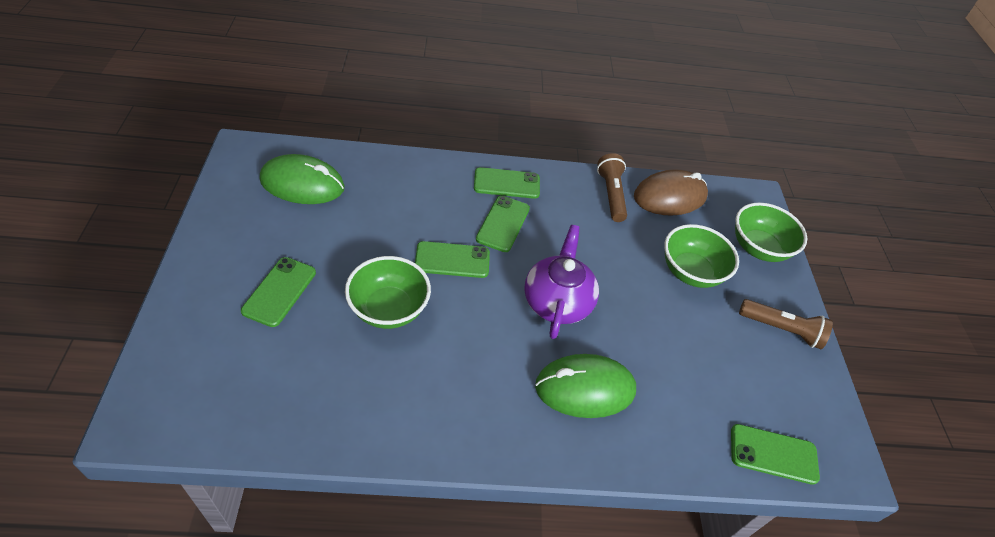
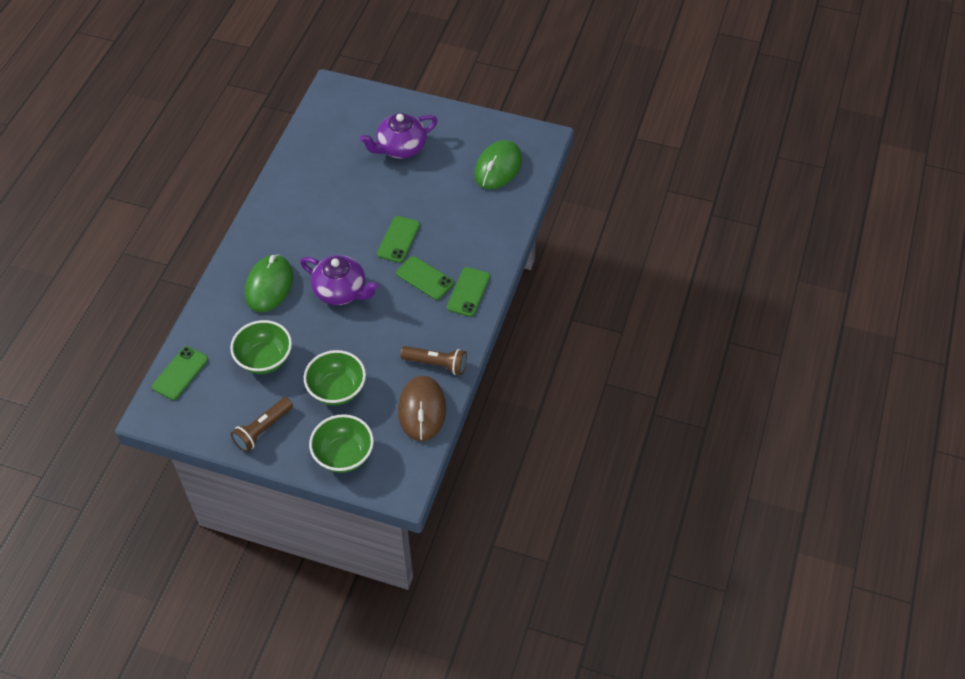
camera: 115 degrees right, 5 degrees up
(279, 291) = (400, 148): green phone -> purple teapot
(389, 309) = (368, 198): green bowl -> green bowl (264, 359)

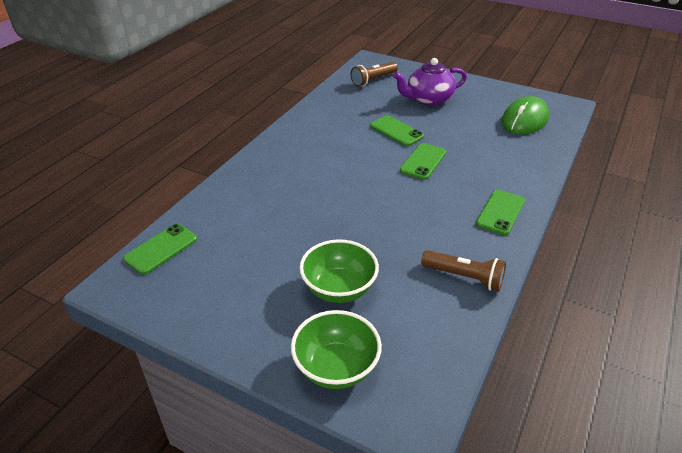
camera: 10 degrees right, 15 degrees down
(263, 429) = (238, 321): brown flashlight -> brown flashlight (373, 80)
(264, 359) = (260, 247): green bowl -> none
(269, 285) = (282, 183): green mouse -> none
(341, 291) = (357, 196): purple teapot -> none
(422, 410) = (445, 326): brown mouse -> none
(425, 278) = (450, 195): green phone -> green phone (396, 131)

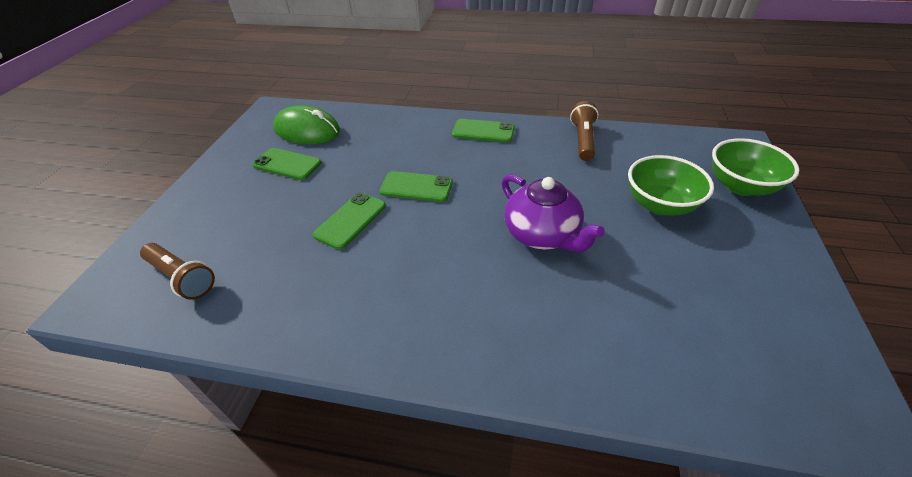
camera: 105 degrees left, 5 degrees up
(161, 249) = (754, 399): green phone -> green phone (287, 164)
(428, 99) = (256, 206): purple teapot -> purple teapot (542, 234)

